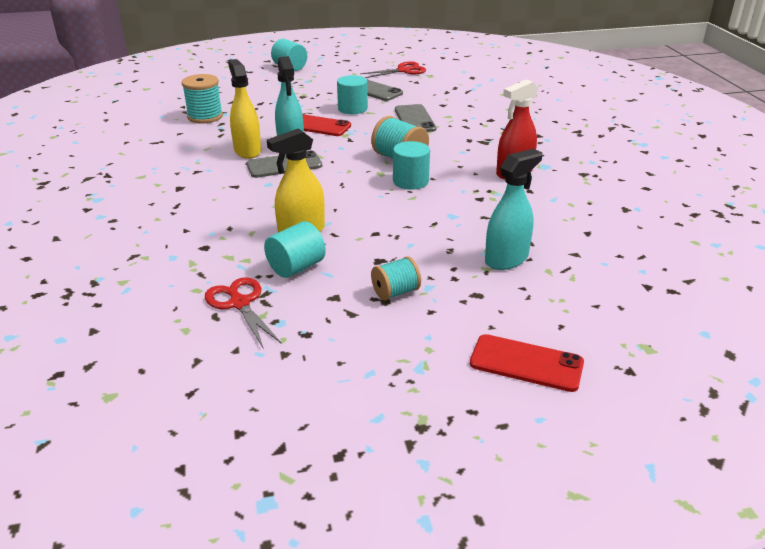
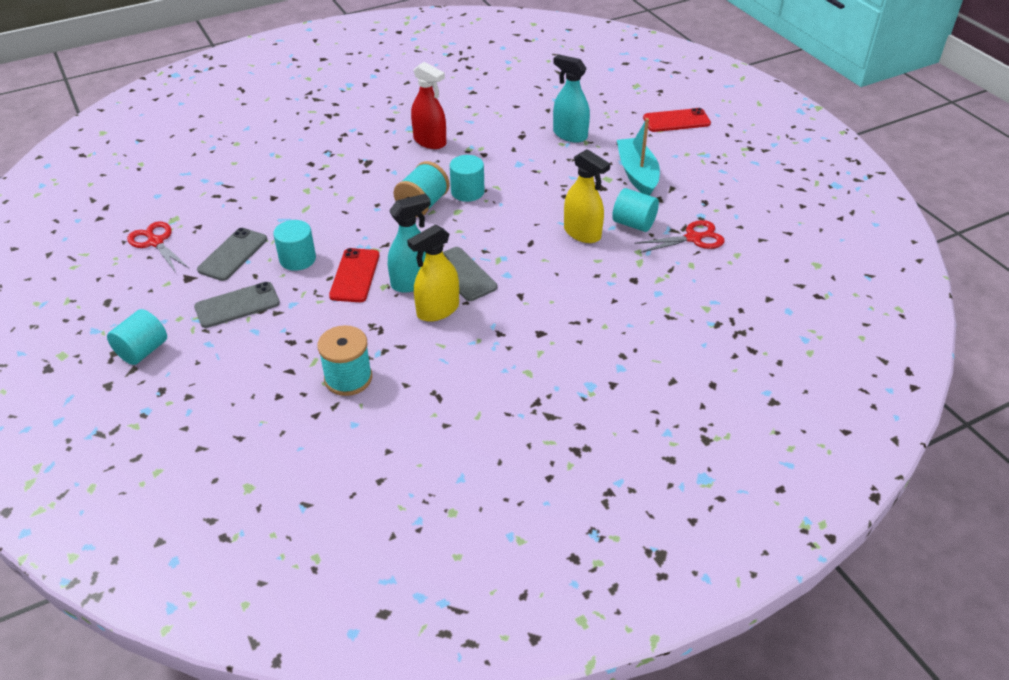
camera: 105 degrees left, 10 degrees up
(240, 303) = (693, 238): red scissors -> red scissors turned 150 degrees counterclockwise
(395, 292) = (637, 174): turquoise spool -> turquoise boat
(415, 119) = (320, 210): grey phone -> grey phone (237, 305)
(526, 363) = (676, 121): red phone -> red phone turned 75 degrees clockwise

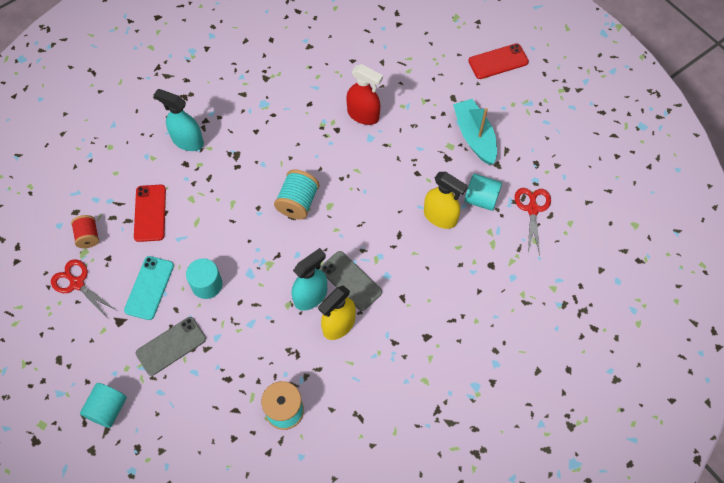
camera: 10 degrees left, 20 degrees up
(184, 207) = (88, 236): none -> red spool
(232, 254) = (149, 288): grey phone -> turquoise phone
(354, 275) = (260, 296): red phone -> red phone (150, 213)
(430, 141) = (285, 120): red spray bottle -> red spray bottle (363, 115)
(467, 192) = (333, 180): turquoise cylinder -> none
(570, 135) = (408, 93): turquoise spray bottle -> turquoise spray bottle (187, 141)
(693, 238) = (532, 209): red scissors -> red scissors turned 60 degrees counterclockwise

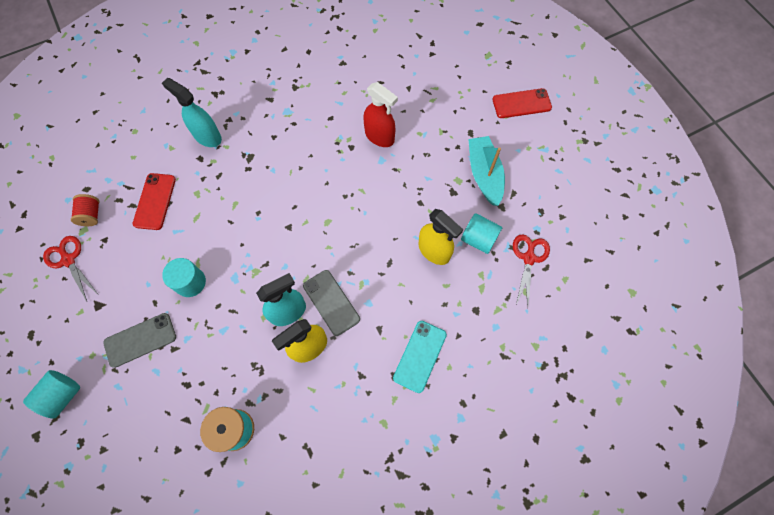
camera: 10 degrees right, 5 degrees up
(149, 288) = (135, 276): turquoise phone -> turquoise phone (419, 356)
(298, 202) = (297, 213): turquoise spool -> none

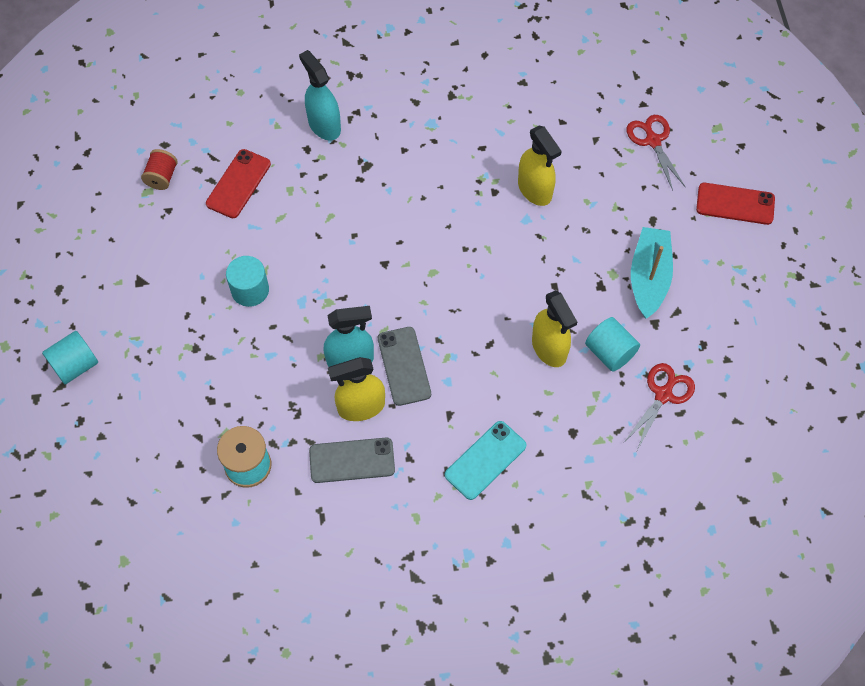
camera: 20 degrees right, 5 degrees down
(68, 260) = (122, 220): red scissors -> red scissors (653, 141)
(140, 340) = (175, 335): grey phone -> grey phone (352, 460)
(379, 136) = (535, 190): red spray bottle -> yellow spray bottle

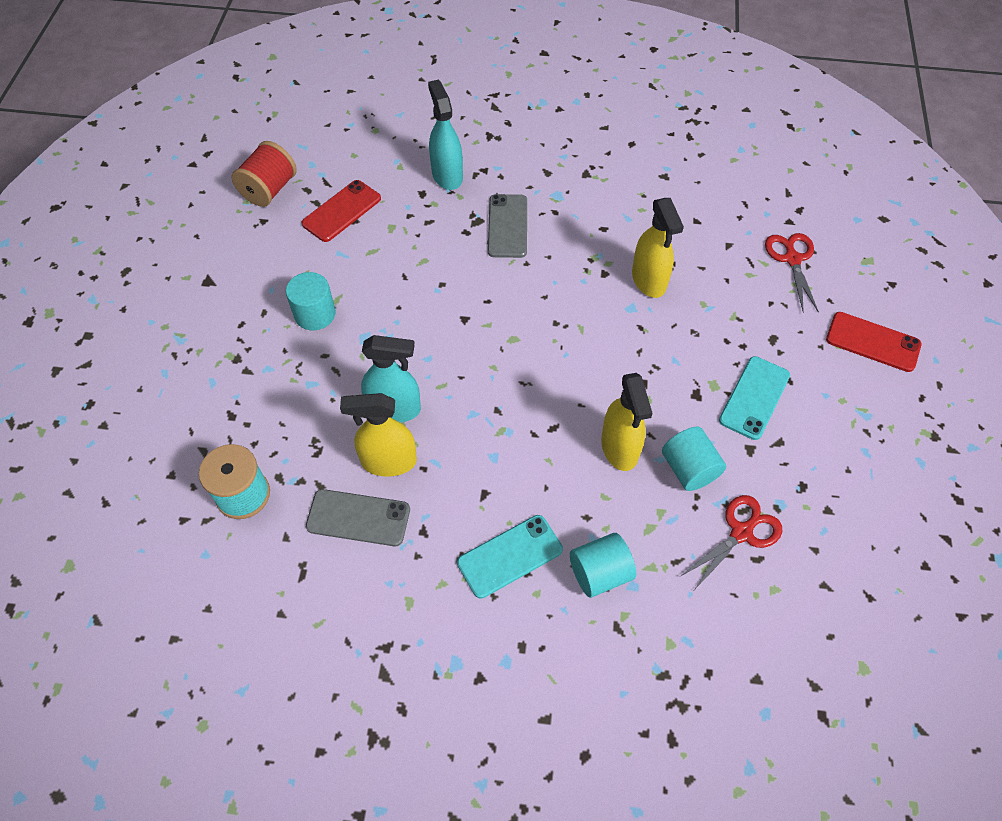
camera: 15 degrees right, 5 degrees down
(75, 365) = (109, 347): turquoise cylinder -> turquoise cylinder (600, 573)
(162, 177) = (269, 190): red spool -> red spool, size x1.51
(404, 366) = (450, 429): grey phone -> grey phone (507, 226)
(649, 277) = (754, 398): turquoise boat -> turquoise phone

